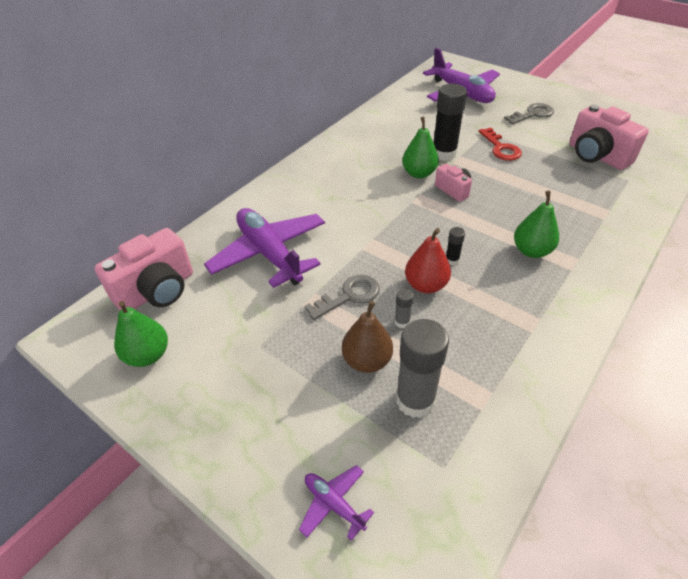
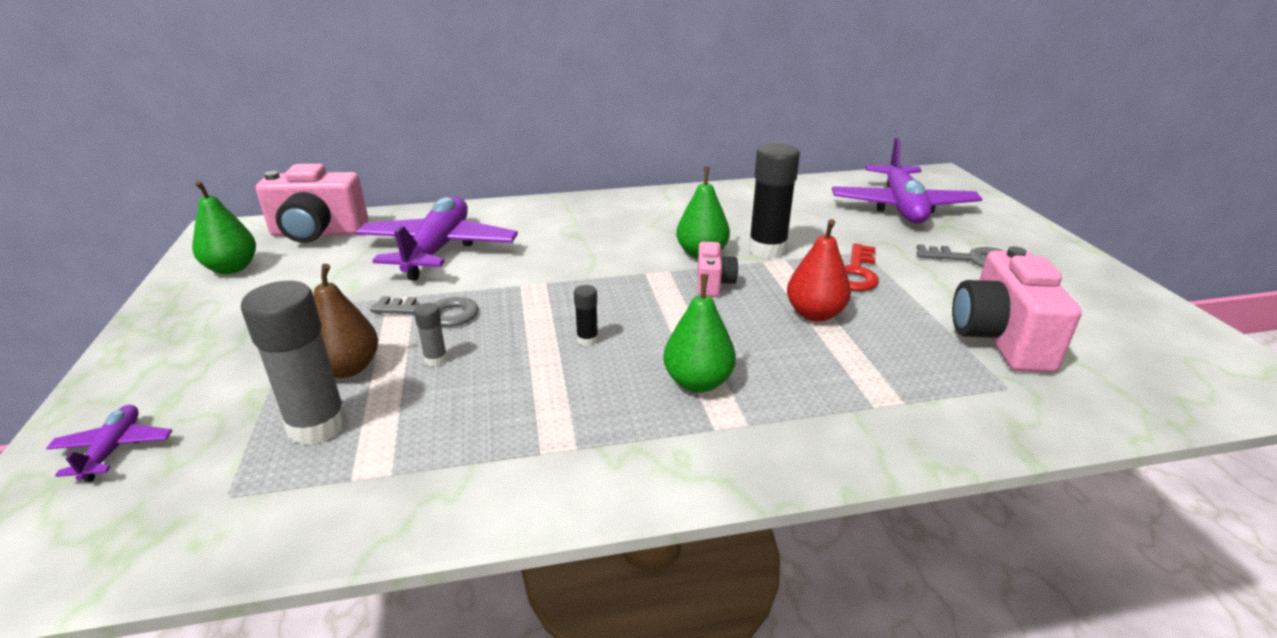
camera: 40 degrees right, 15 degrees down
(425, 285) = (517, 345): red pear -> red pear (814, 314)

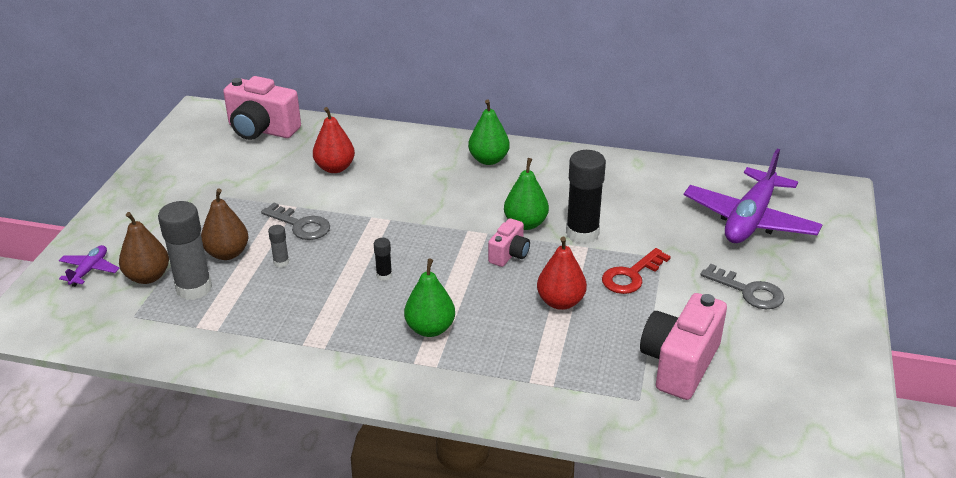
camera: 25 degrees right, 5 degrees up
(229, 431) = (148, 277): none -> brown pear
(232, 268) = (194, 150): green pear -> green pear (488, 160)
(438, 249) = (335, 168): purple plane -> red pear

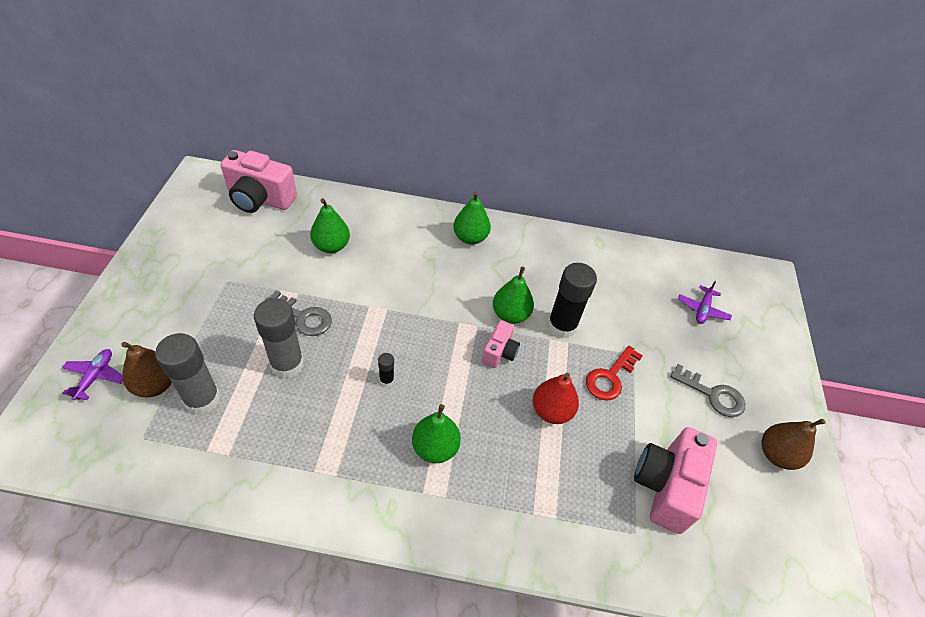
camera: 10 degrees left, 15 degrees up
(227, 253) = (234, 353): brown pear -> brown pear (776, 454)
(281, 262) = (287, 364): grey glue stick -> grey glue stick, size x2.22
(335, 168) = (331, 246): red pear -> green pear
(750, 220) = (702, 309): purple plane -> purple plane, size x0.45

